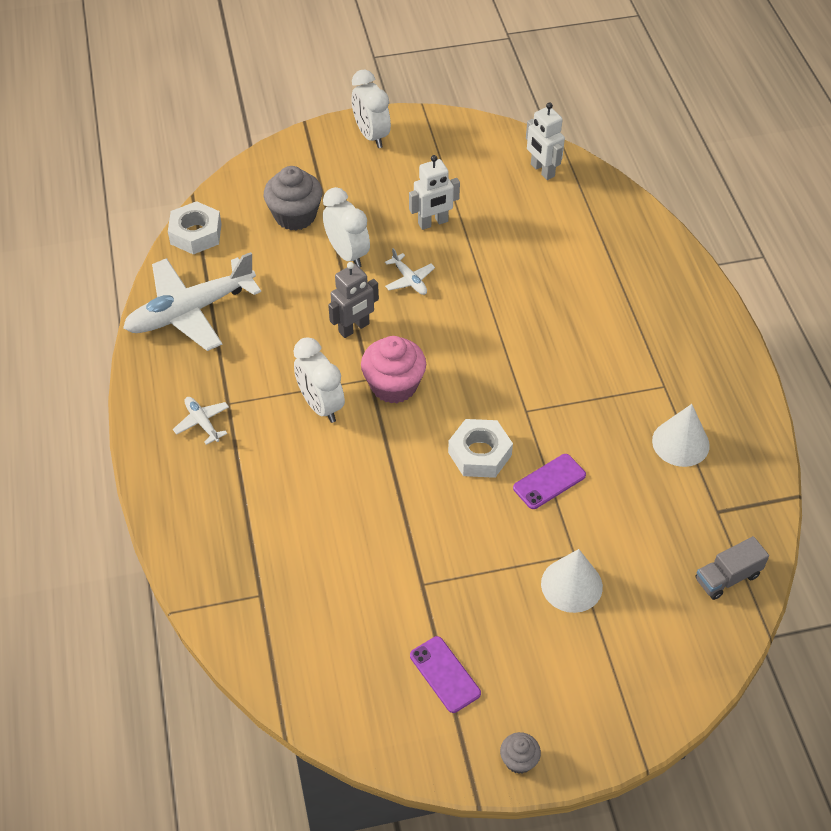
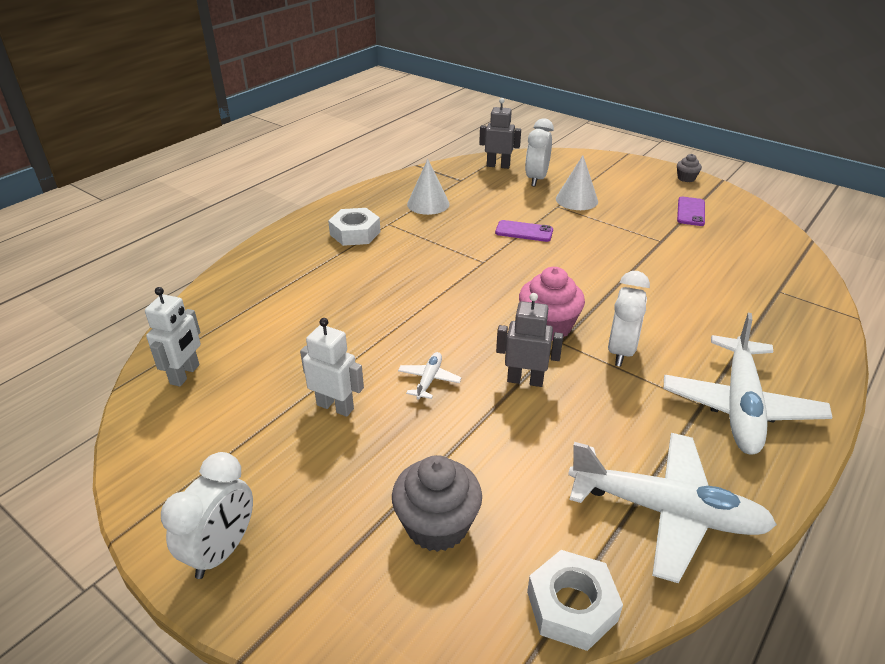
camera: 130 degrees left, 15 degrees down
(202, 422) = (740, 406): white plane -> white plane, size x2.32
(347, 254) = (445, 441): white clock -> white clock (536, 179)
(479, 454) = (544, 263): white nut -> white nut (355, 233)
(727, 577) = (498, 166): grey truck -> grey robot

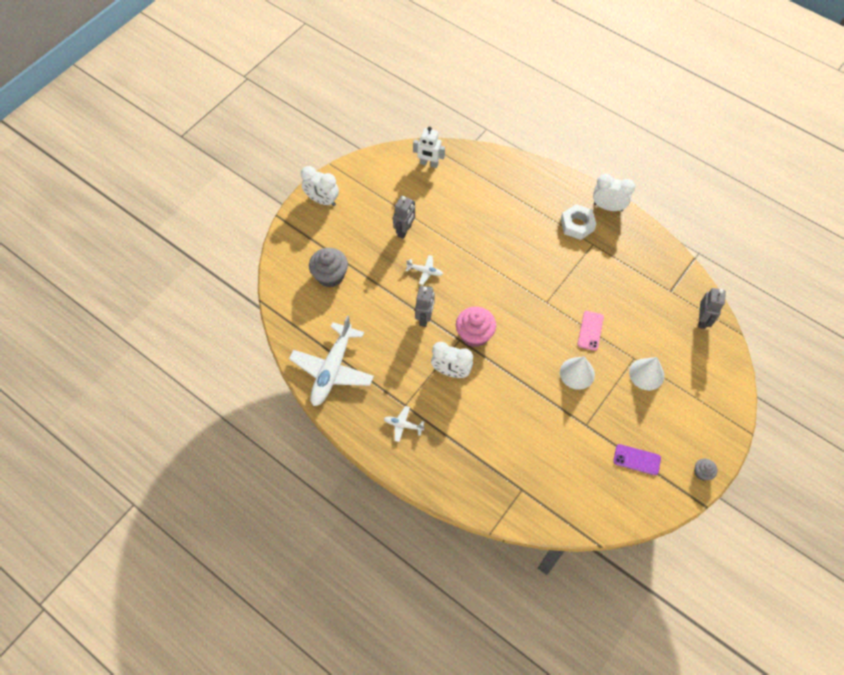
camera: 90 degrees right, 25 degrees up
(335, 406) = (404, 231): white robot -> grey robot
(428, 204) = (626, 268): white cone -> white cone (577, 373)
(524, 231) = (590, 330): purple phone -> pink phone
(536, 179) = (680, 347): white clock -> white clock (608, 207)
(571, 606) = (288, 323): white nut -> none
(740, 406) = (403, 425): white plane -> white plane, size x0.43

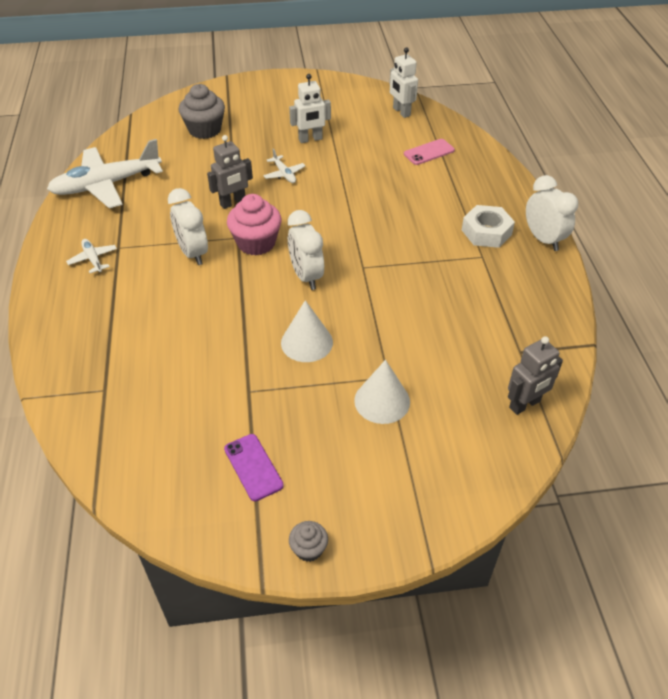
camera: 45 degrees right, 15 degrees down
(322, 200) = (274, 85): white clock -> white clock (306, 276)
(404, 231) = (310, 139): grey robot -> white robot
(590, 330) = (374, 319): pink phone -> pink phone (429, 152)

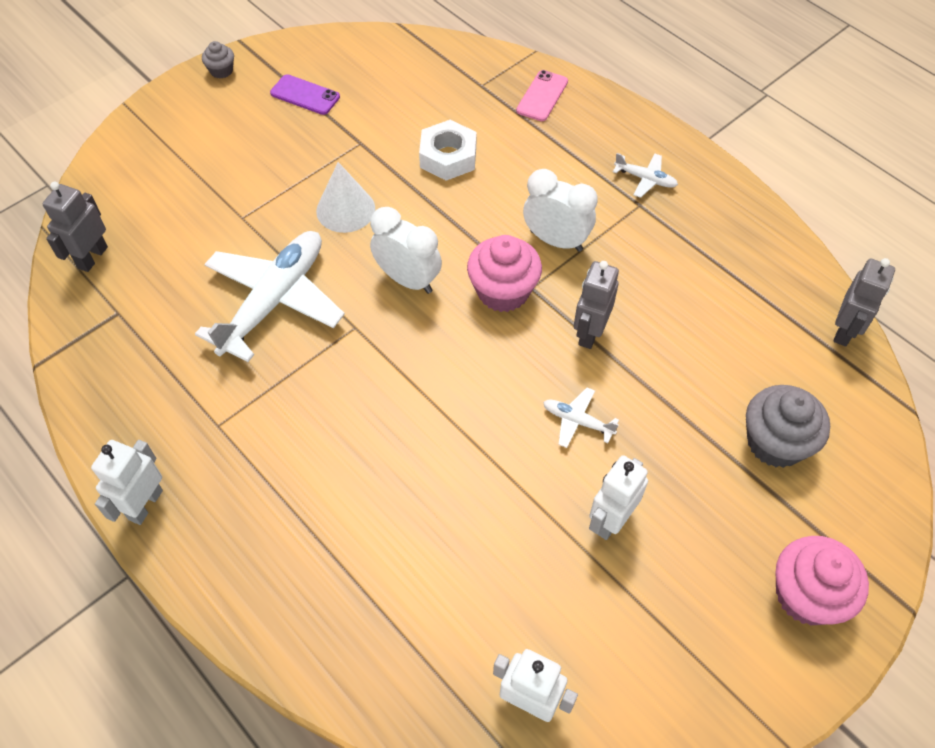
camera: 145 degrees right, 10 degrees up
(106, 185) = (763, 271): white plane -> white plane (274, 300)
(110, 147) = (845, 331): none -> grey robot
(259, 92) = (806, 595): none -> pink cupcake
(382, 401) = (233, 193): white cone -> none
(429, 152) = (409, 607): pink phone -> pink phone (542, 96)
(486, 232) = (231, 473): white nut -> white nut (448, 157)
(543, 239) = (145, 505): white clock -> white robot

